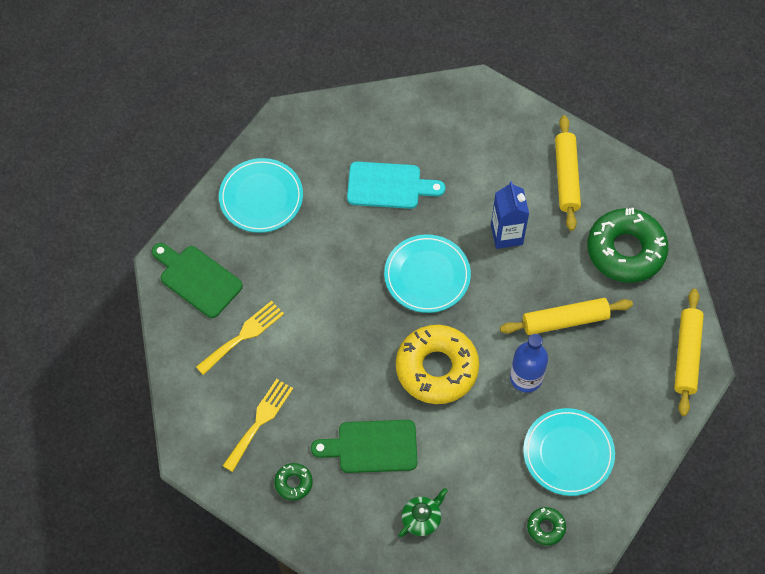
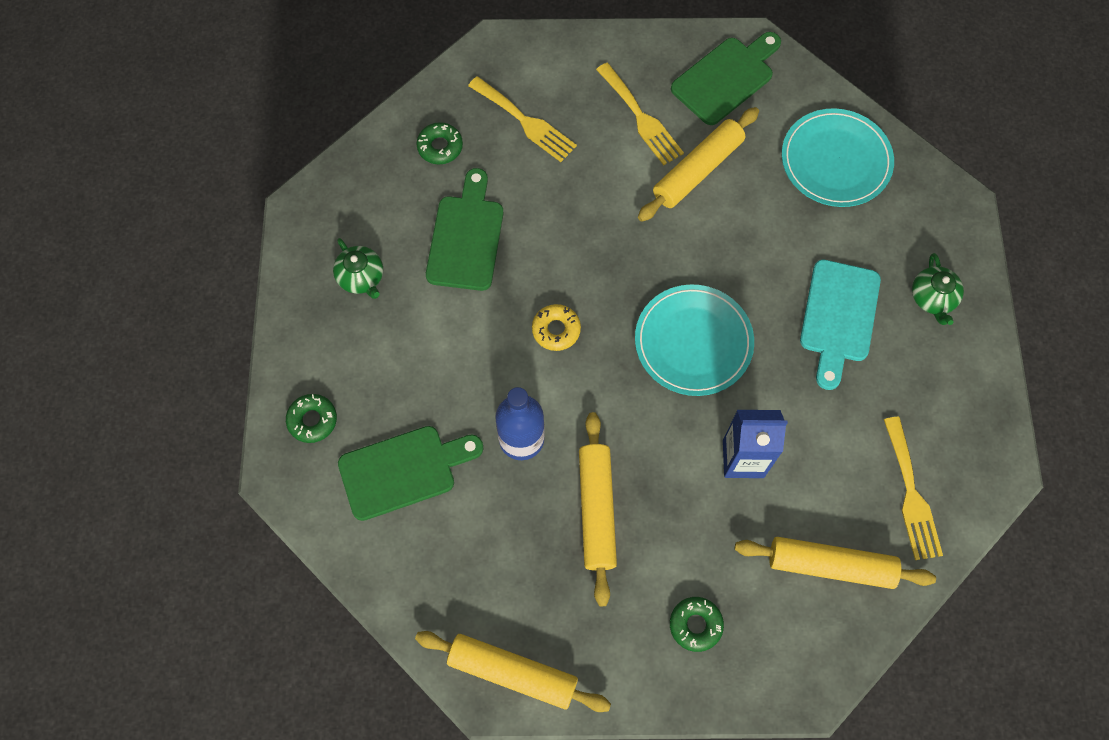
camera: 100 degrees right, 5 degrees up
(284, 290) = (697, 170): none -> yellow rolling pin
(363, 130) = (932, 298): none -> green teapot
(436, 368) = (556, 330): yellow donut -> yellow donut, size x0.44
(507, 135) = (911, 494): none -> yellow fork
(568, 453) = (404, 470): turquoise plate -> green cutting board
(625, 250) = (695, 625): green donut -> green donut, size x0.44

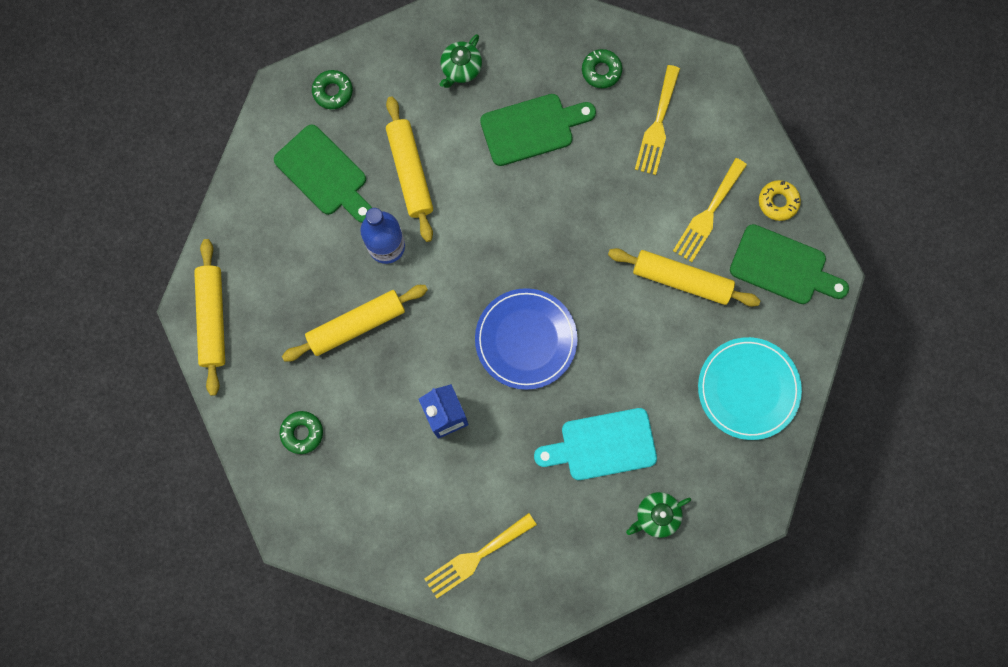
camera: 65 degrees right, 10 degrees up
(556, 330) = (486, 231): yellow donut -> yellow donut (778, 202)
(693, 342) = (526, 339): turquoise plate -> blue plate
(830, 566) = (391, 515): yellow rolling pin -> yellow rolling pin (410, 172)

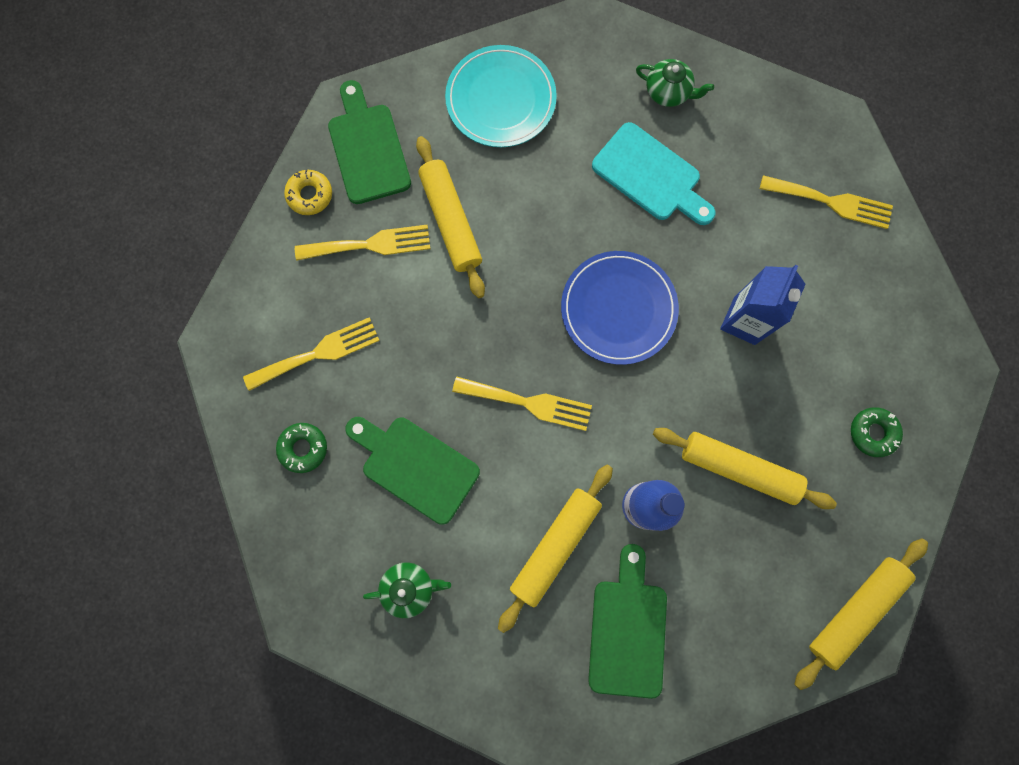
camera: 130 degrees left, 0 degrees up
(333, 92) = (538, 699): green donut -> none
(512, 229) = (528, 403): none -> yellow fork

